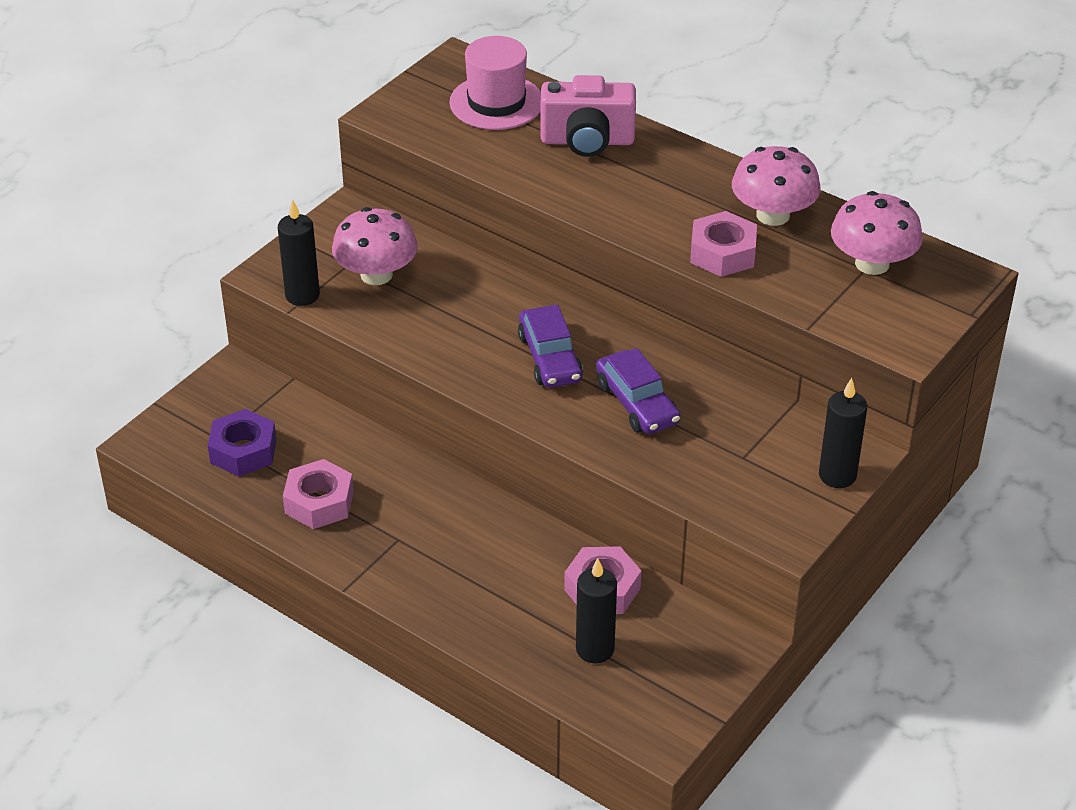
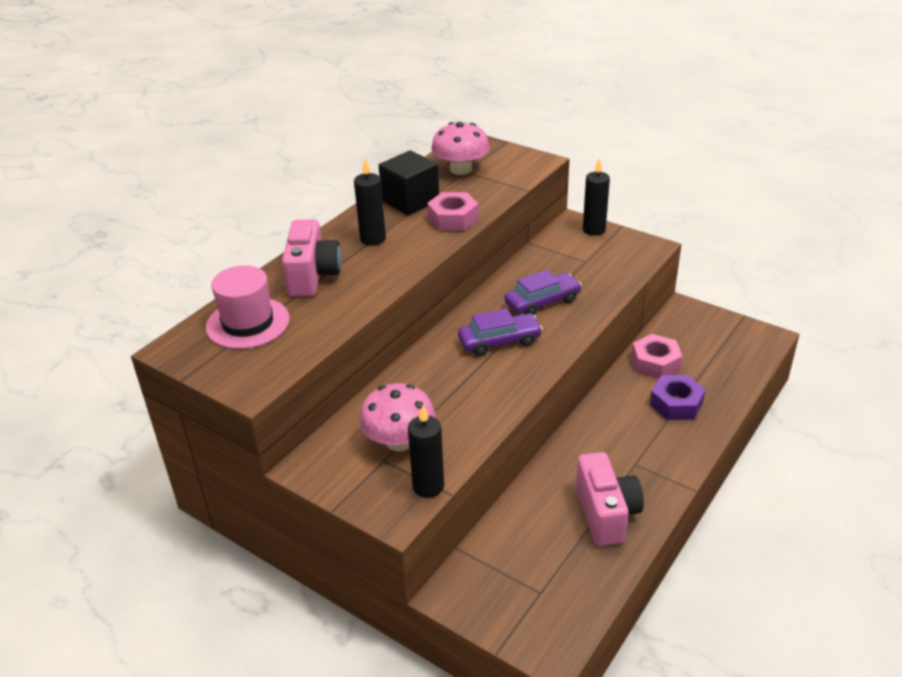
camera: 90 degrees left, 5 degrees down
(243, 451) = (553, 572): purple nut -> purple nut (676, 403)
(319, 502) = (606, 514): pink nut -> pink camera
(595, 649) = (708, 364): black candle -> black candle (373, 239)
(773, 215) = (410, 201): pink mushroom -> black cube

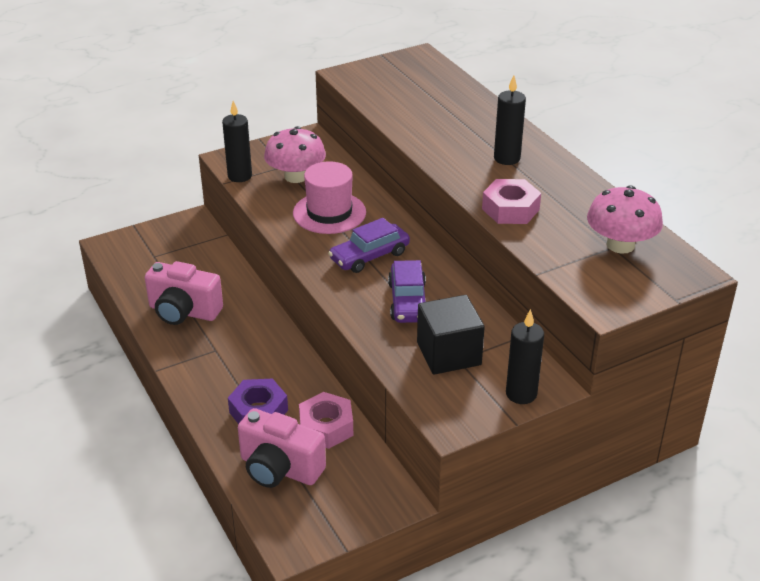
camera: 115 degrees right, 0 degrees up
(248, 323) = (425, 84): pink hat -> pink hat (329, 213)
(312, 276) = (468, 119): pink camera -> pink camera (279, 469)
(410, 201) = (567, 195): black cube -> black cube (448, 353)
(499, 341) = (369, 256): purple car -> purple car turned 45 degrees clockwise

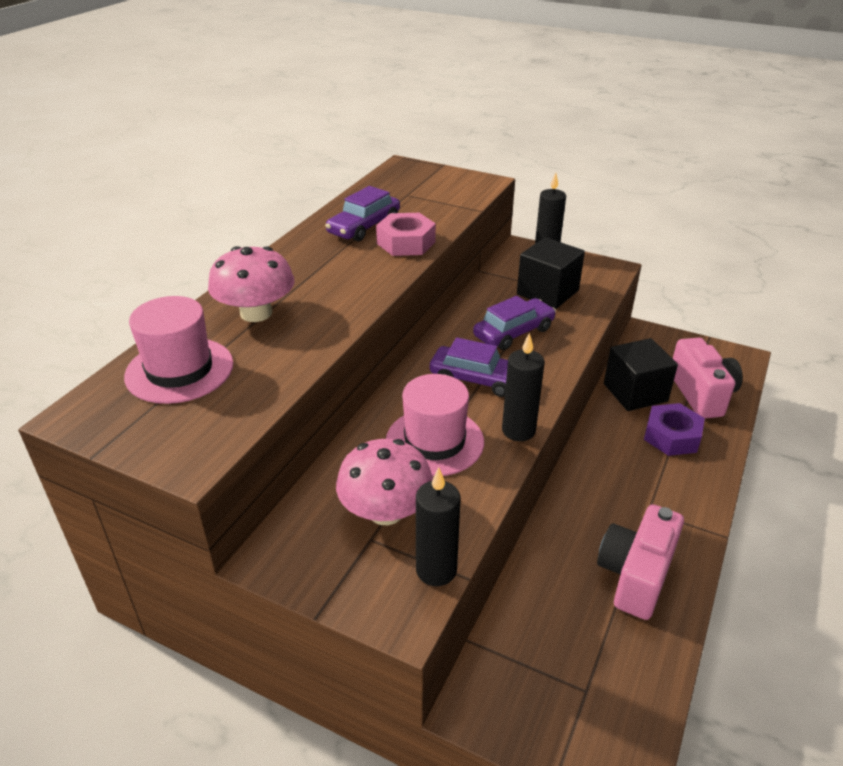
camera: 125 degrees left, 0 degrees up
(183, 312) = (635, 576): pink camera -> pink camera turned 135 degrees counterclockwise
(326, 427) = (635, 392): pink nut -> black cube
(430, 86) = (179, 370): none -> pink hat
(507, 158) = (317, 269): black candle -> black candle (518, 430)
(561, 200) = (364, 227): none -> purple car
(620, 245) = (401, 192): pink mushroom -> pink mushroom (256, 313)

